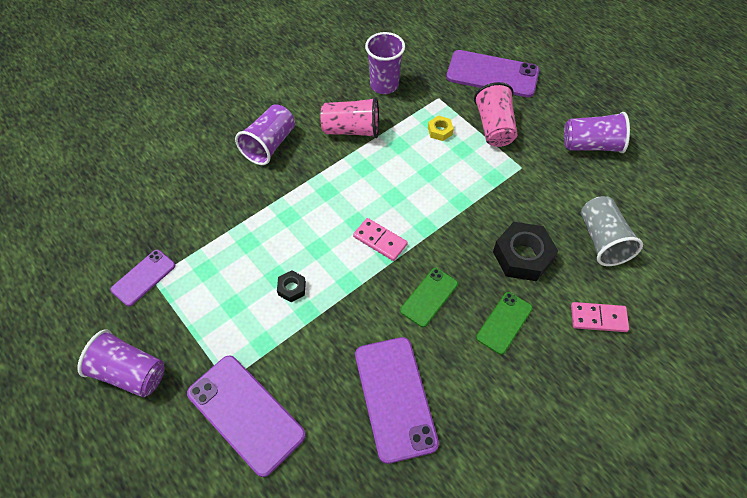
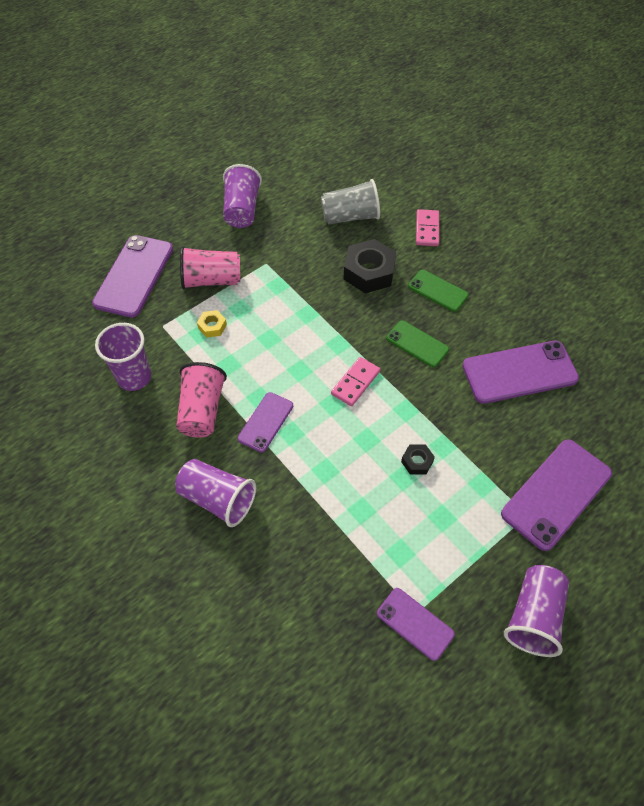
camera: 90 degrees left, 0 degrees up
(339, 173) = (265, 422): none -> purple phone

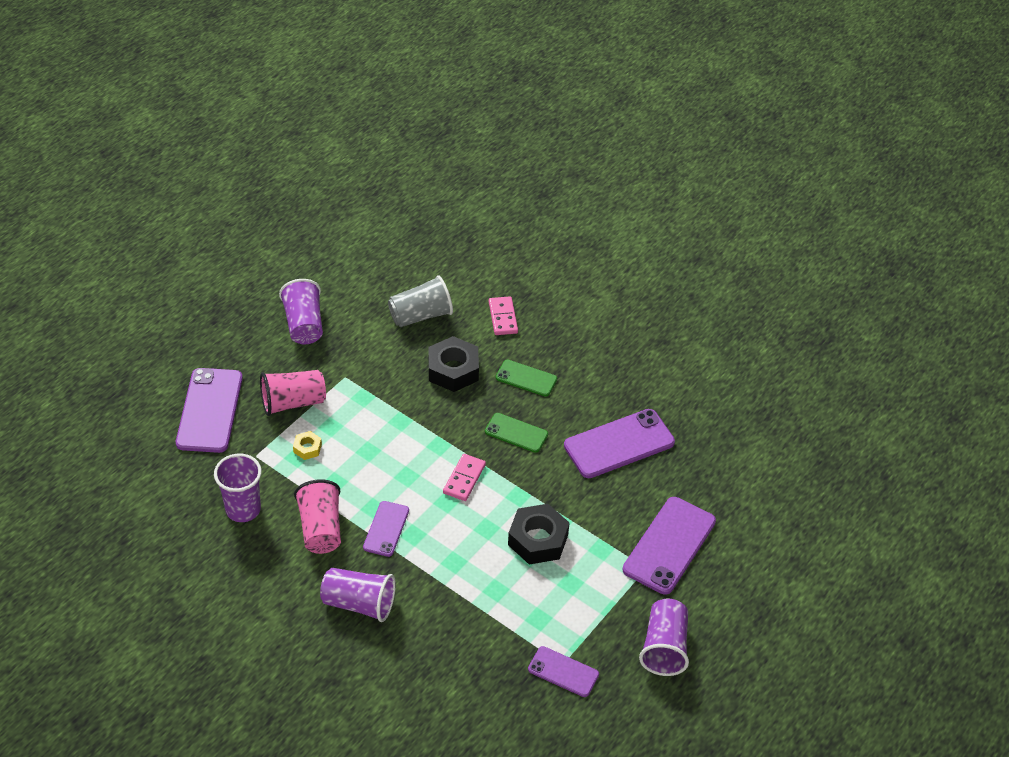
camera: 15 degrees left, 10 degrees down
(417, 461) = (538, 540): black nut -> black nut, size x2.02

